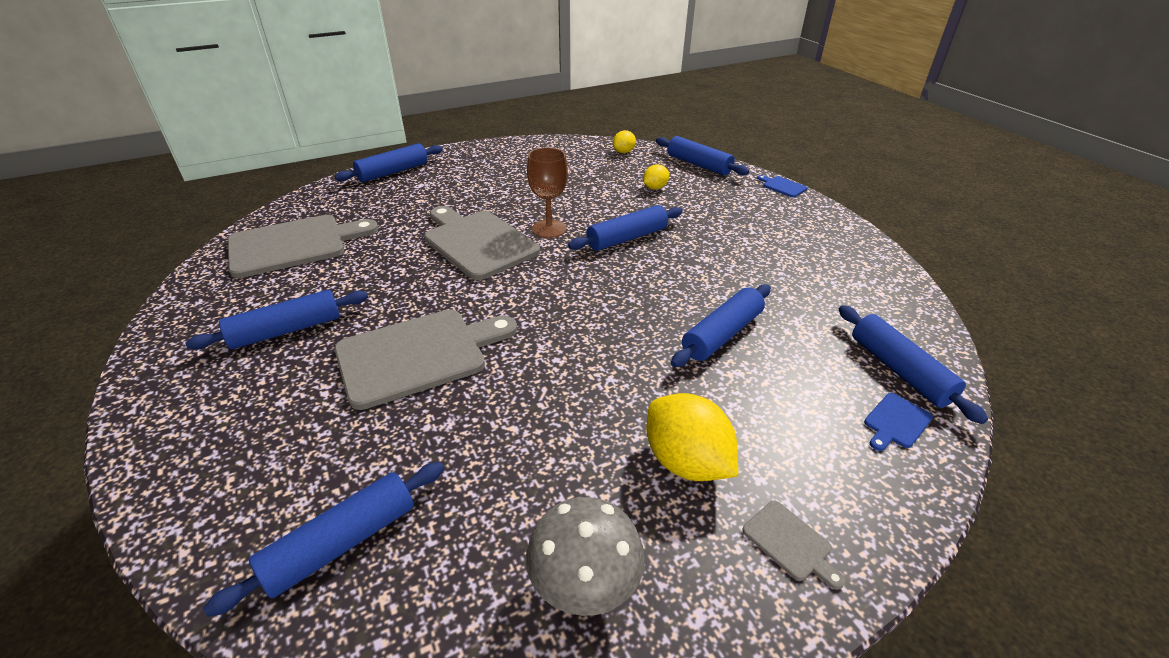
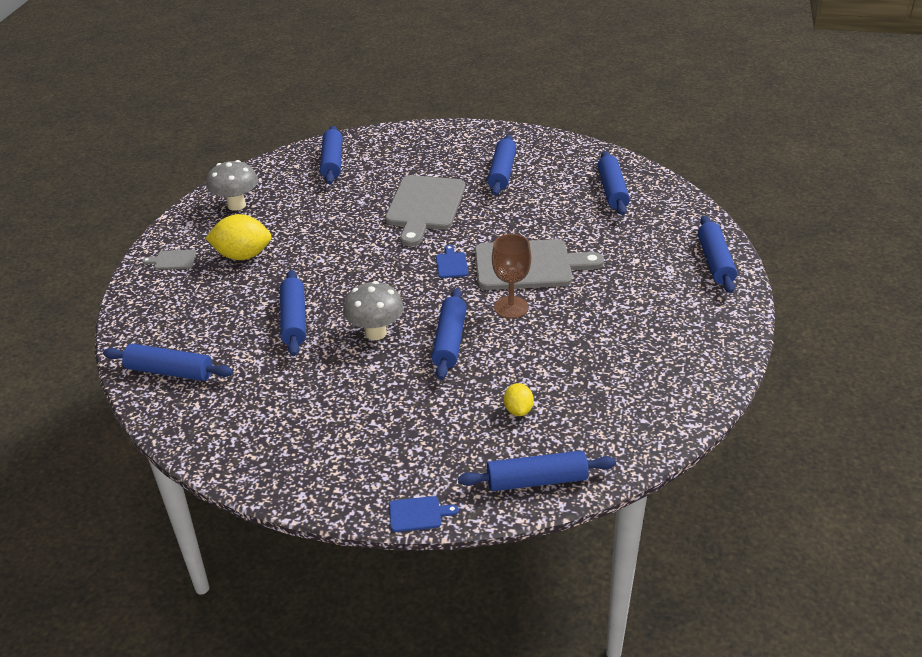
camera: 130 degrees right, 0 degrees up
(293, 245) = (612, 190): grey cutting board -> blue rolling pin
(623, 152) = (630, 438): yellow lemon -> none
(668, 277) = (375, 333): none -> grey mushroom
(896, 422) = (155, 338): blue cutting board -> blue cutting board (451, 264)

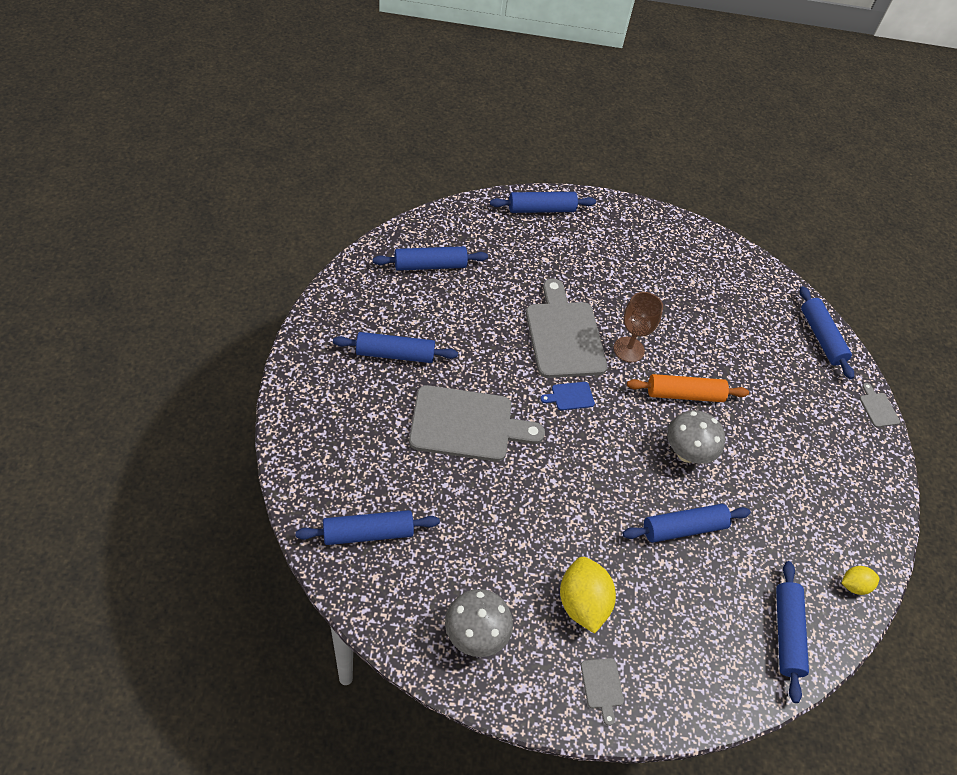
camera: 105 degrees left, 15 degrees up
(418, 514) = (877, 408): blue cutting board -> grey cutting board
(449, 341) = (684, 394): blue rolling pin -> orange rolling pin
(518, 410) = (754, 347): yellow lemon -> yellow lemon (854, 585)

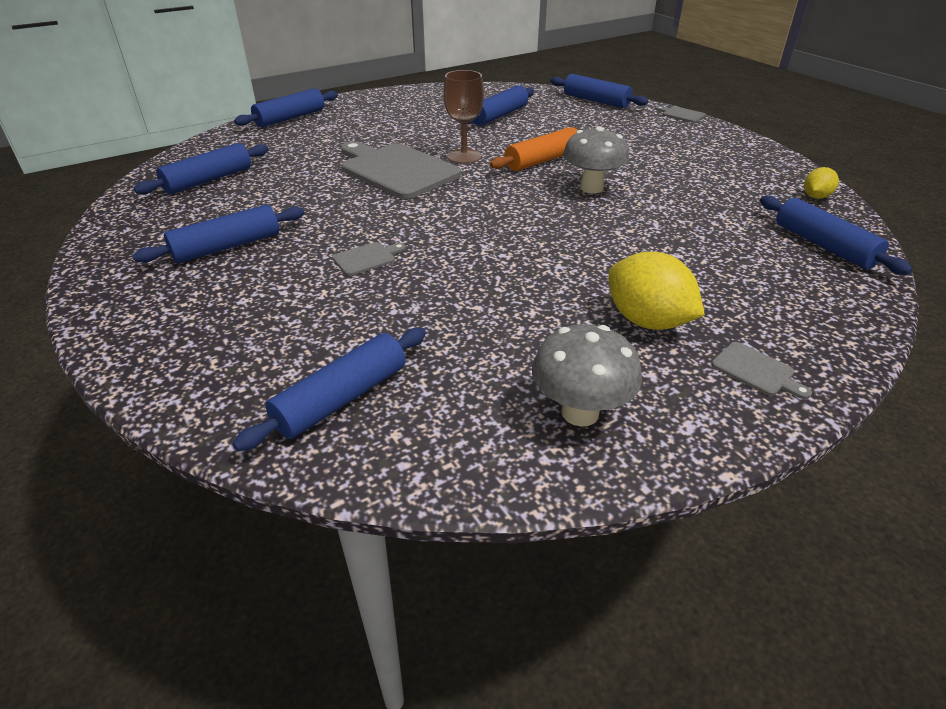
camera: 30 degrees left, 15 degrees down
(467, 424) = (366, 258): grey cutting board -> grey cutting board, size x0.41
(570, 396) = (448, 199): blue cutting board -> none
(683, 528) = (654, 228): blue rolling pin -> blue rolling pin (499, 116)

